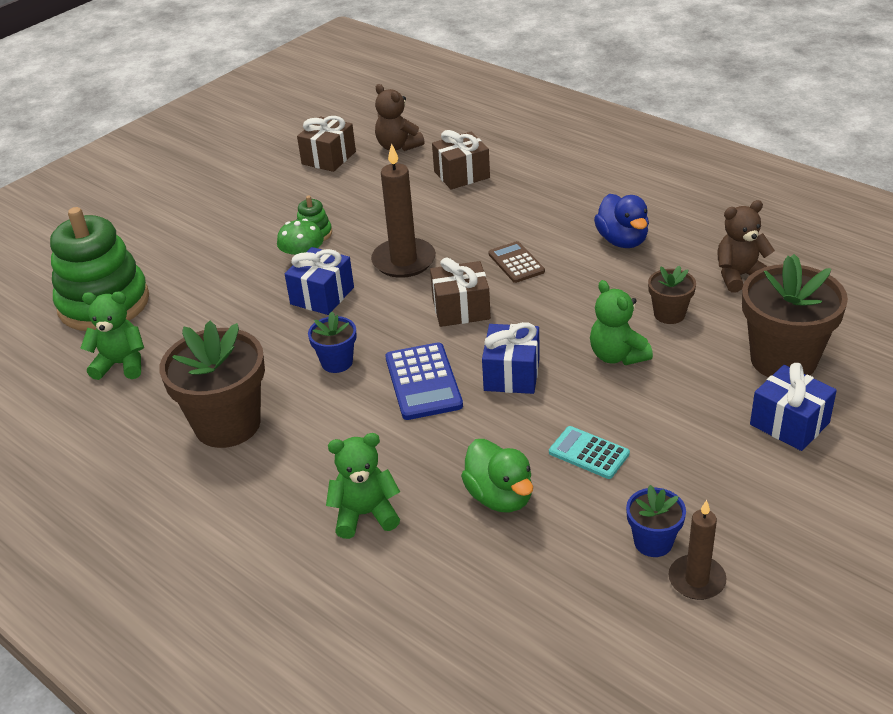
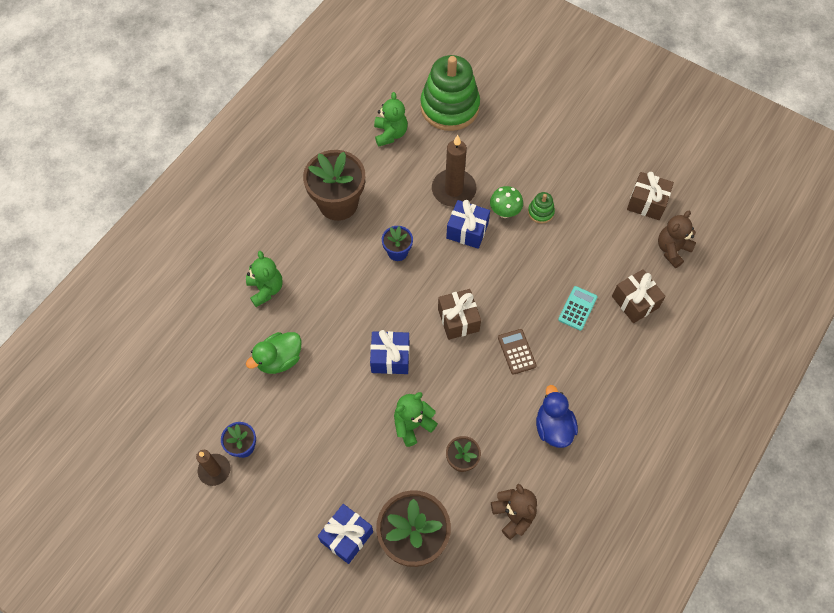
camera: 80 degrees right, 25 degrees up
(404, 261) = (512, 276): brown candle -> brown candle (453, 190)
(423, 382) = (380, 305): blue calculator -> none
(516, 263) = (516, 352): brown calculator -> brown calculator turned 75 degrees counterclockwise
(589, 453) = (317, 408): turquoise calculator -> turquoise calculator (577, 308)
(622, 240) = (553, 427): blue duck -> blue duck turned 105 degrees clockwise

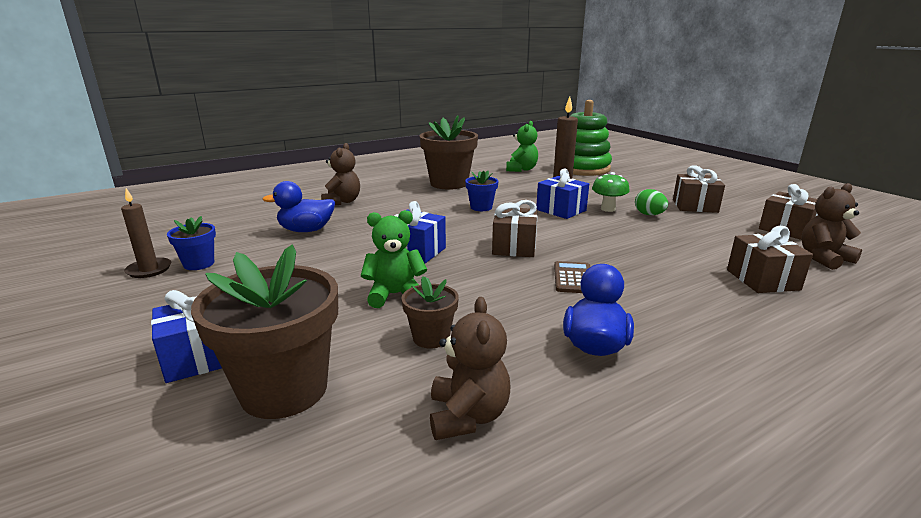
camera: 25 degrees right, 40 degrees down
(266, 289) = (342, 202): green teddy bear -> brown teddy bear
(279, 359) = (306, 230): green duck -> blue duck
(540, 212) = (649, 215): green stacking toy -> green egg
(573, 176) = (695, 206): none -> brown gift
(577, 308) = (673, 268): turquoise calculator -> none

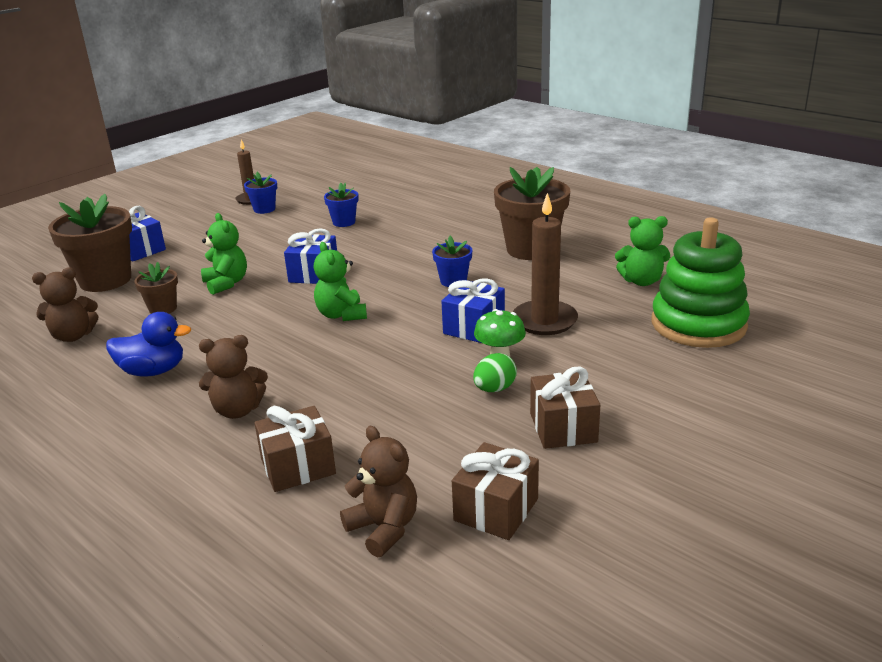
camera: 75 degrees right, 5 degrees up
(306, 230) = (344, 222): blue duck -> blue flower pot
(342, 202) = (427, 216): brown teddy bear -> brown teddy bear (238, 410)
(514, 247) = (341, 315): brown gift -> green teddy bear
(573, 278) = (274, 352): brown calculator -> none

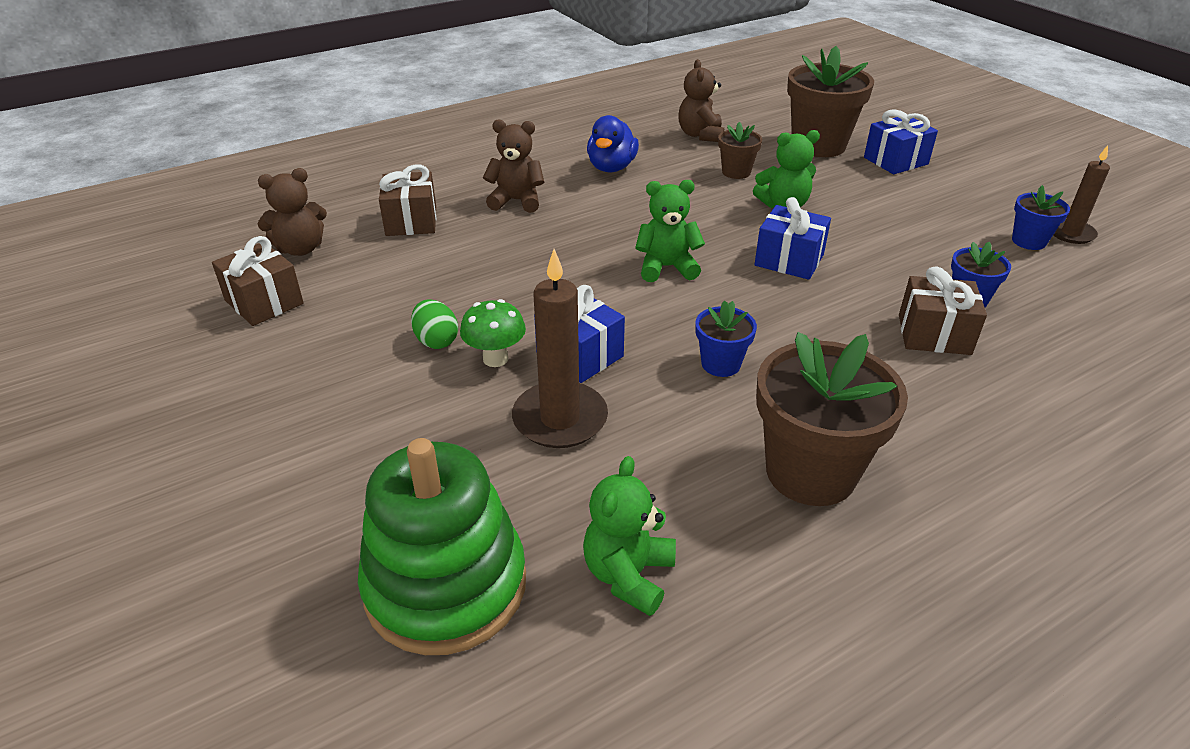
camera: 105 degrees right, 10 degrees up
(238, 410) = (516, 201): brown teddy bear -> brown teddy bear turned 90 degrees clockwise
(563, 428) = (331, 369): brown gift -> brown gift (934, 334)

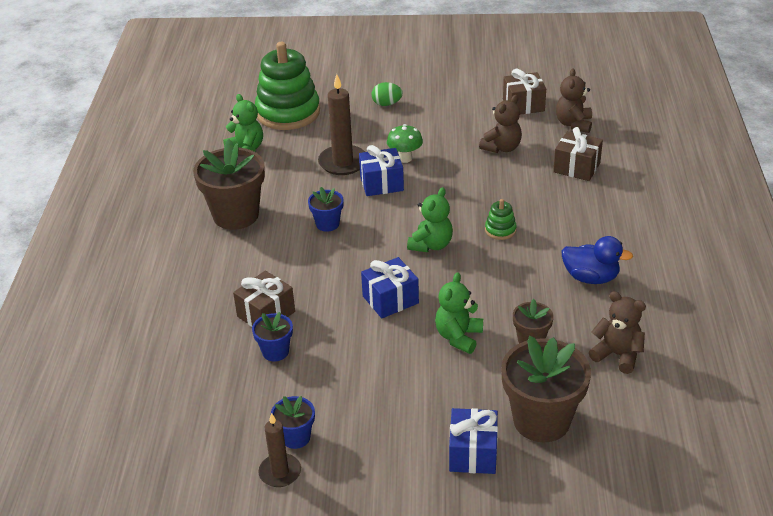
camera: 125 degrees right, 0 degrees up
(436, 341) = (437, 146): green egg -> green egg (387, 104)
(516, 201) = (571, 216): brown teddy bear -> brown teddy bear (502, 148)
(588, 233) = (500, 230): none -> green stacking toy
(611, 167) = (591, 277): blue duck -> blue duck turned 150 degrees clockwise

